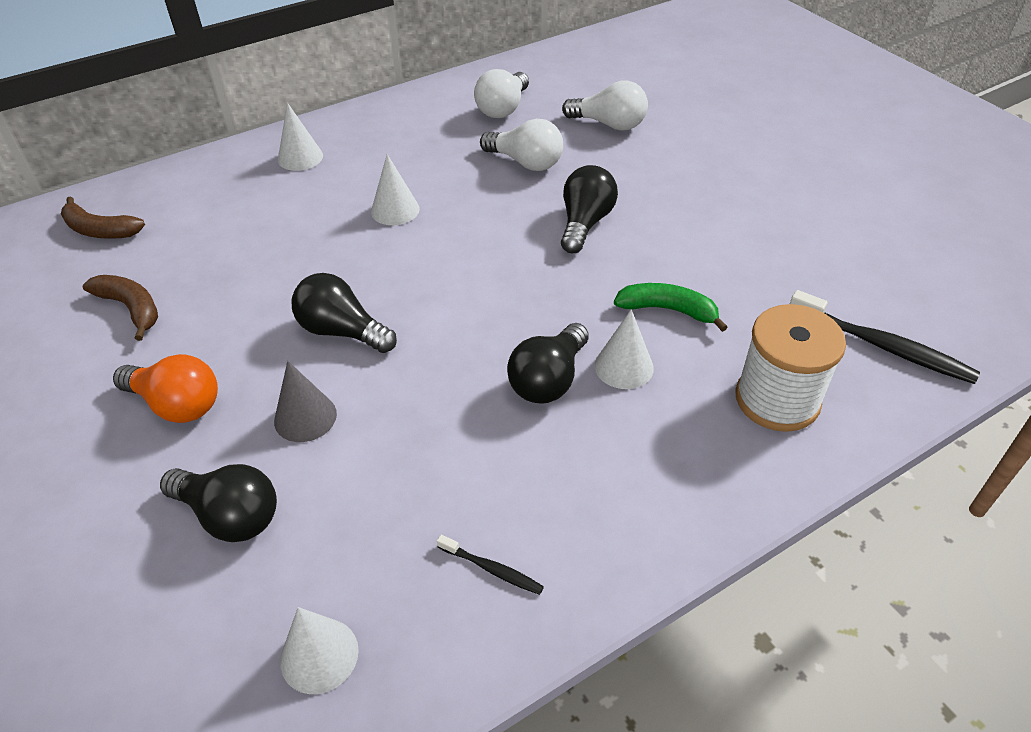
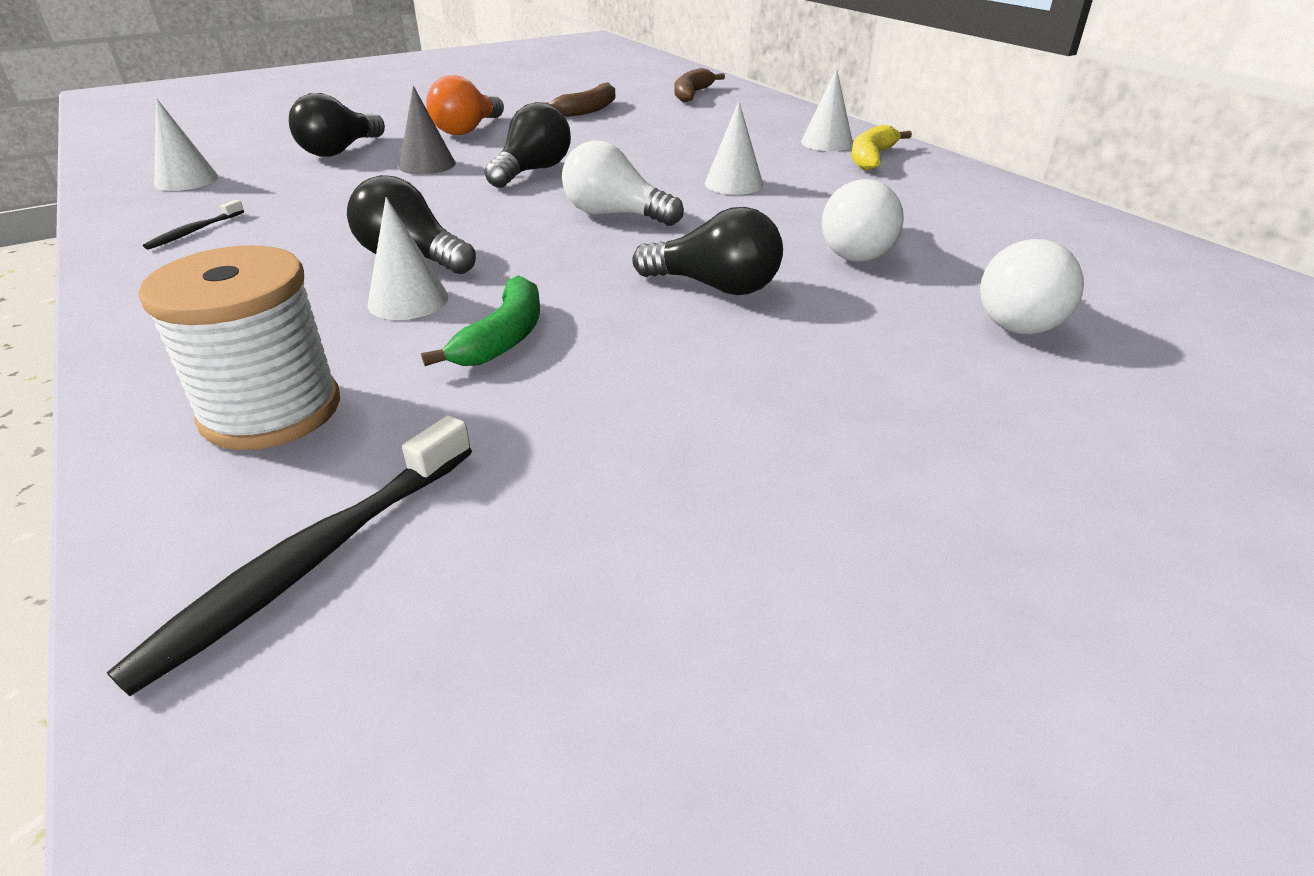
camera: 90 degrees right, 10 degrees down
(345, 140) = (871, 158): none -> yellow banana
(503, 108) = (1009, 236): white light bulb -> white light bulb (615, 215)

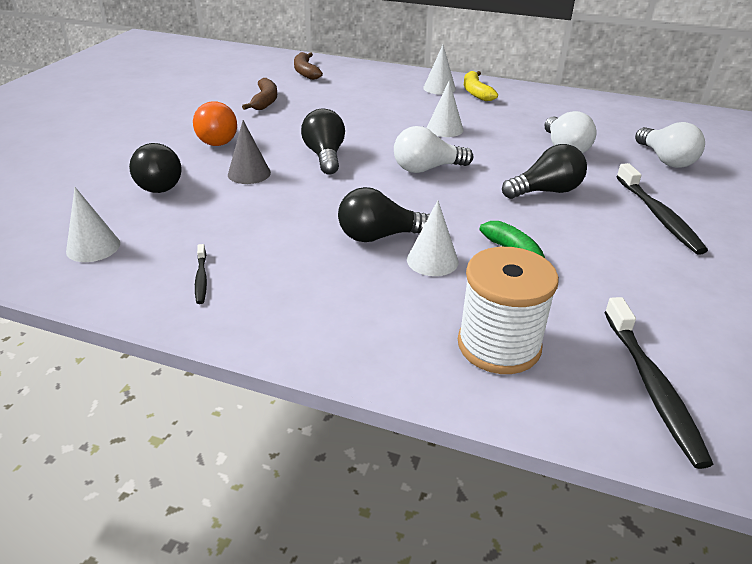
camera: 40 degrees left, 0 degrees up
(827, 378) = (658, 216): none -> black toothbrush

